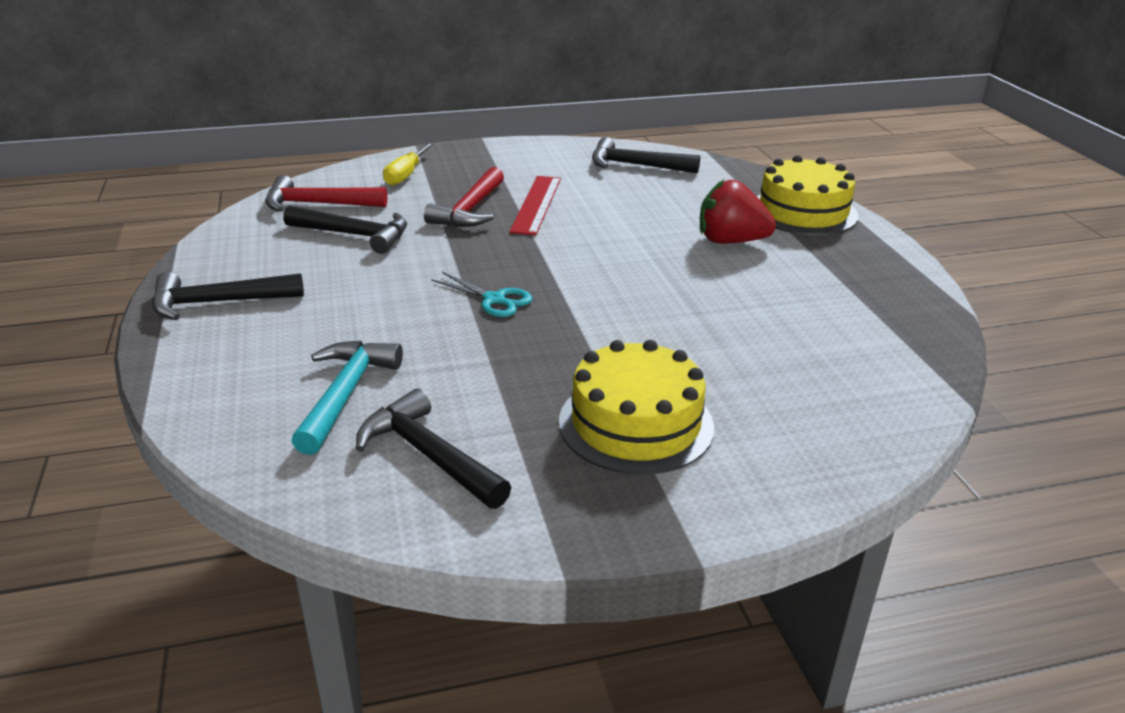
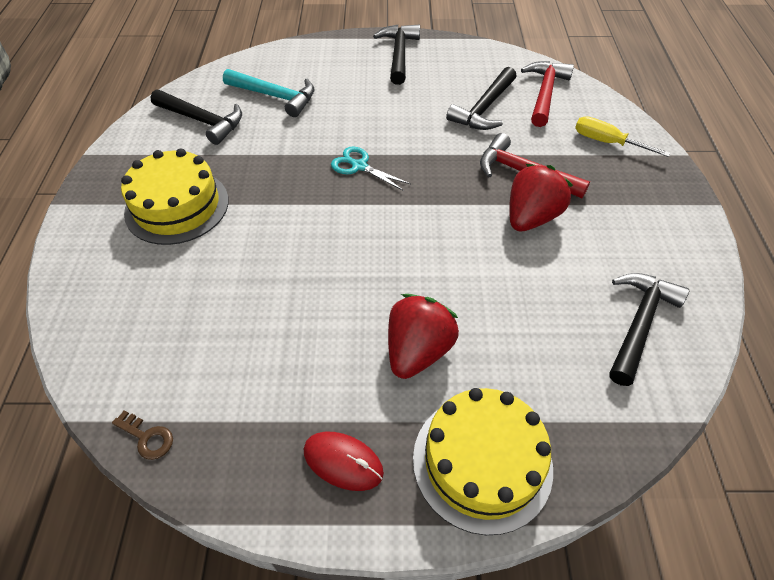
camera: 105 degrees right, 20 degrees up
(429, 455) = (202, 121): black hammer -> black hammer turned 60 degrees clockwise
(494, 299) = (359, 166): turquoise scissors -> turquoise scissors turned 75 degrees clockwise
(536, 204) = (531, 217): red ruler -> red strawberry
(856, 259) = (343, 462): none -> red mouse
(935, 353) = (147, 437): none -> brown key

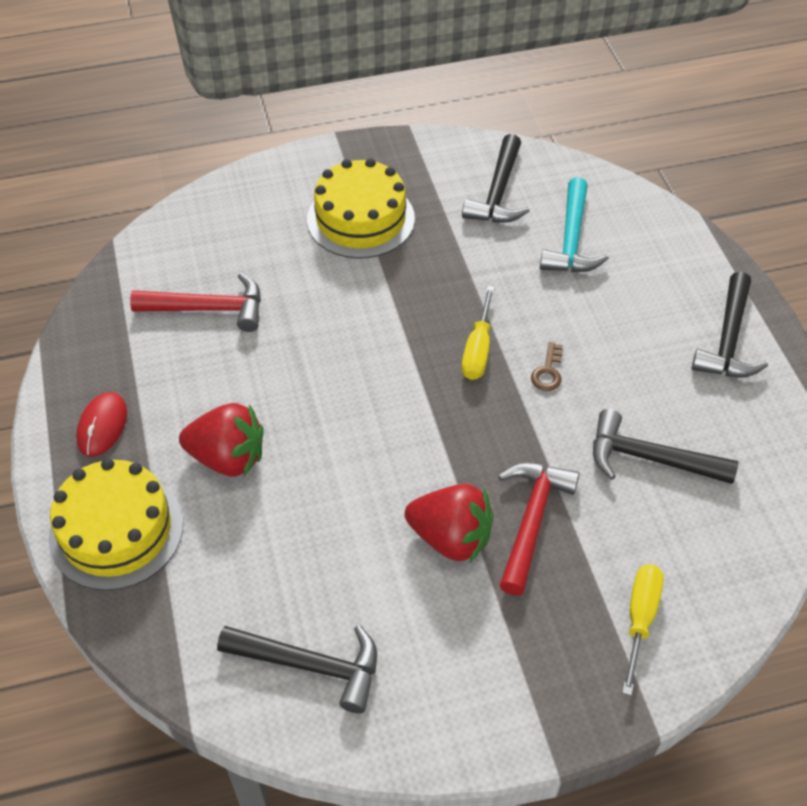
camera: 75 degrees right, 0 degrees up
(147, 437) = (105, 291): brown key -> brown key (548, 371)
(359, 166) = (478, 350): turquoise scissors -> yellow screwdriver
(399, 54) = (728, 339): black hammer -> black hammer turned 120 degrees clockwise
(545, 93) = (723, 529): red hammer -> red hammer (208, 309)

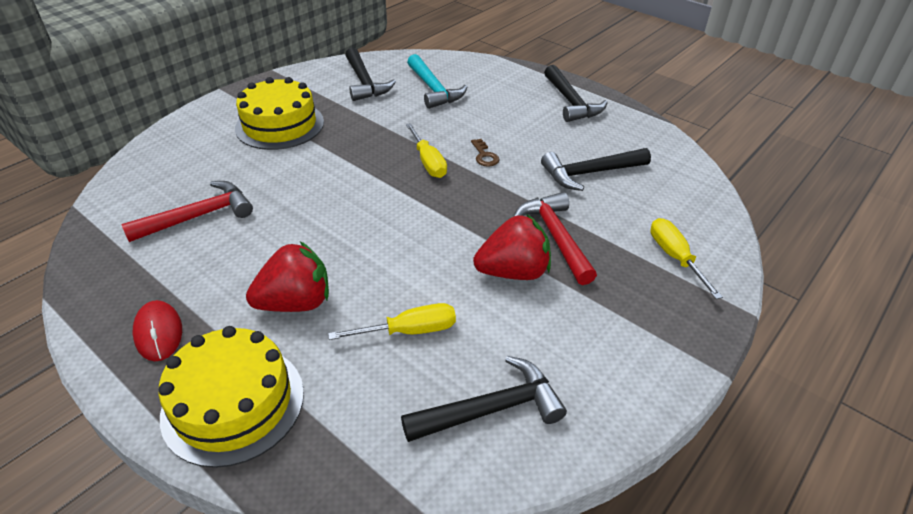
camera: 35 degrees left, 10 degrees down
(303, 546) = (410, 331): none -> yellow screwdriver

